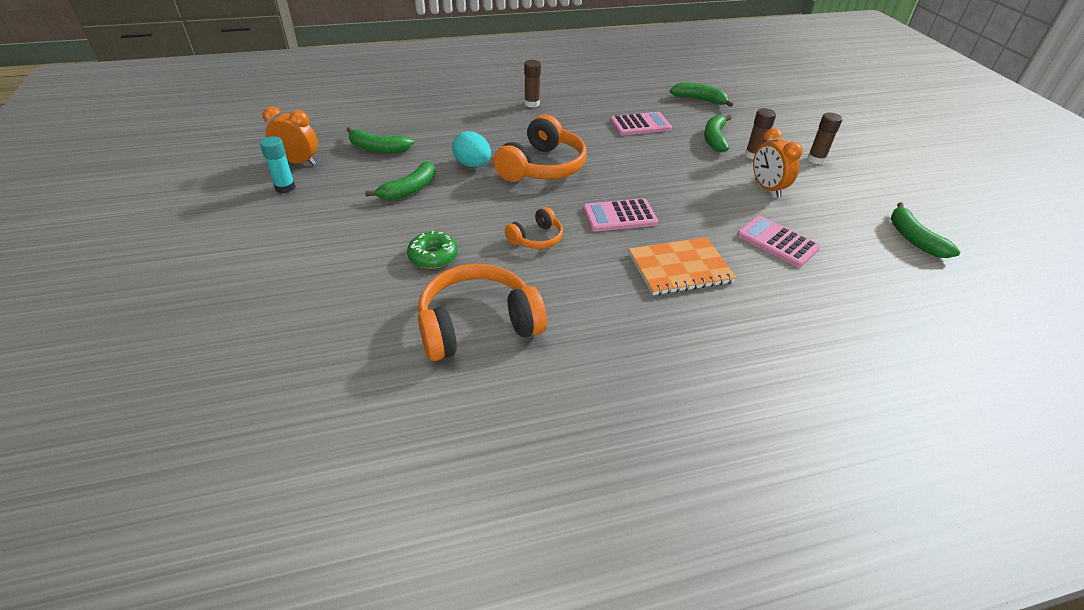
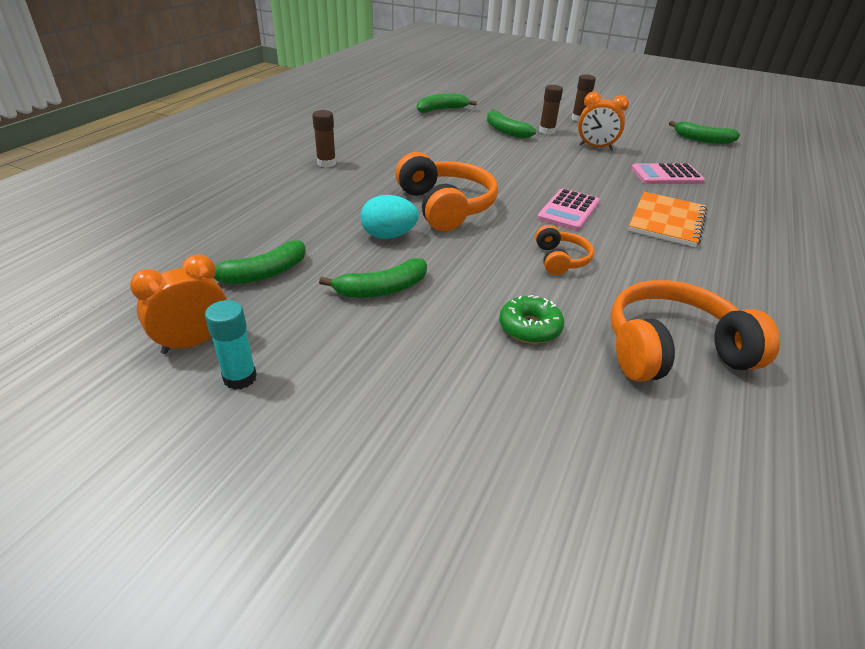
camera: 50 degrees left, 5 degrees down
(409, 189) = (382, 289): green banana -> green banana turned 75 degrees clockwise
(477, 325) = (672, 350): orange headphones -> orange headphones turned 60 degrees clockwise
(640, 125) = (442, 143): pink calculator -> none

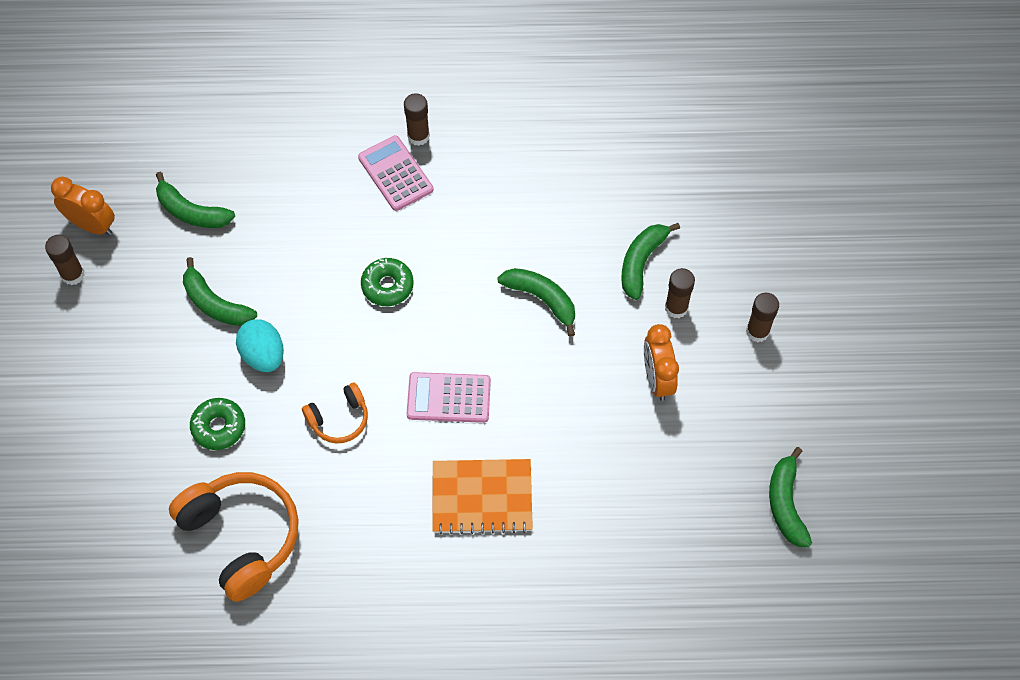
camera: 65 degrees right, 25 degrees up
(240, 378) = (73, 275): turquoise glue stick -> brown glue stick
(389, 236) = (301, 266): turquoise egg -> turquoise egg (263, 355)
(441, 110) = (666, 163): green banana -> green banana (542, 299)
(445, 206) = (387, 286): orange headphones -> green donut
(666, 175) = (615, 477): pink calculator -> pink calculator (395, 174)

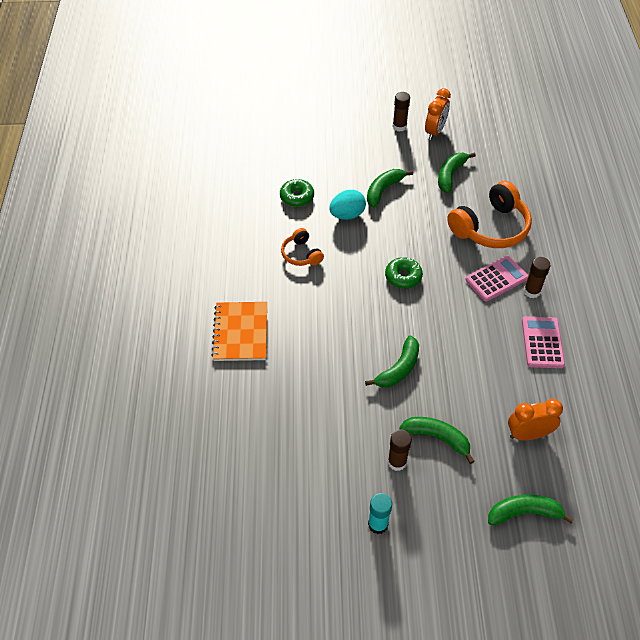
camera: 90 degrees right, 10 degrees down
(242, 537) = (223, 211): orange headphones -> orange headphones (490, 228)
(448, 398) = (316, 313): pink calculator -> pink calculator (542, 342)
(657, 379) = (332, 445): orange clock -> orange clock (528, 434)
(757, 331) = (378, 524): brown glue stick -> turquoise glue stick
(786, 504) = (221, 536): green banana -> green banana (524, 513)

